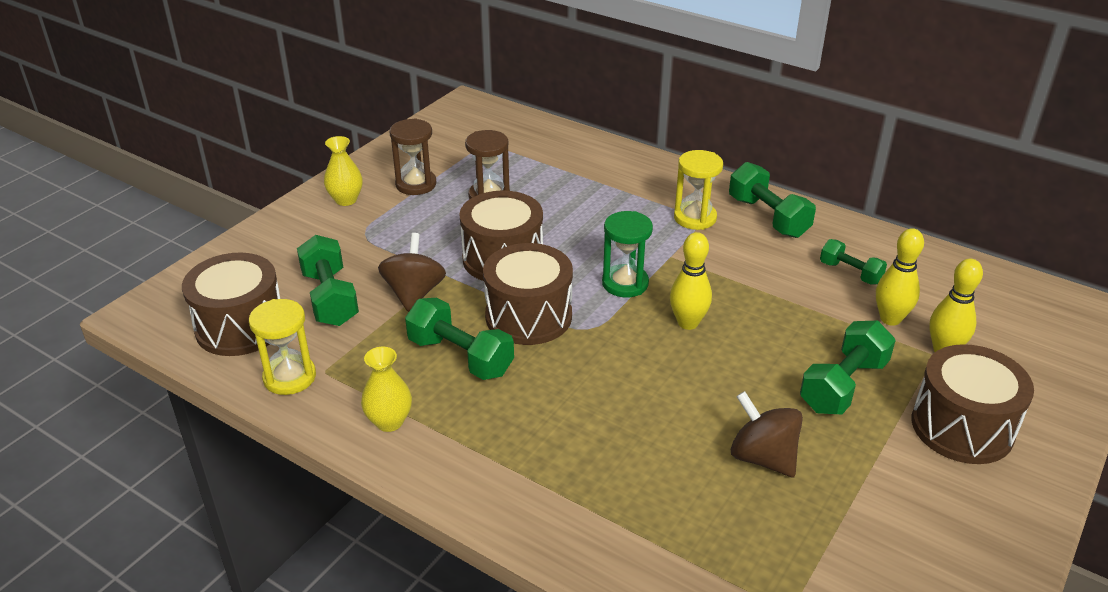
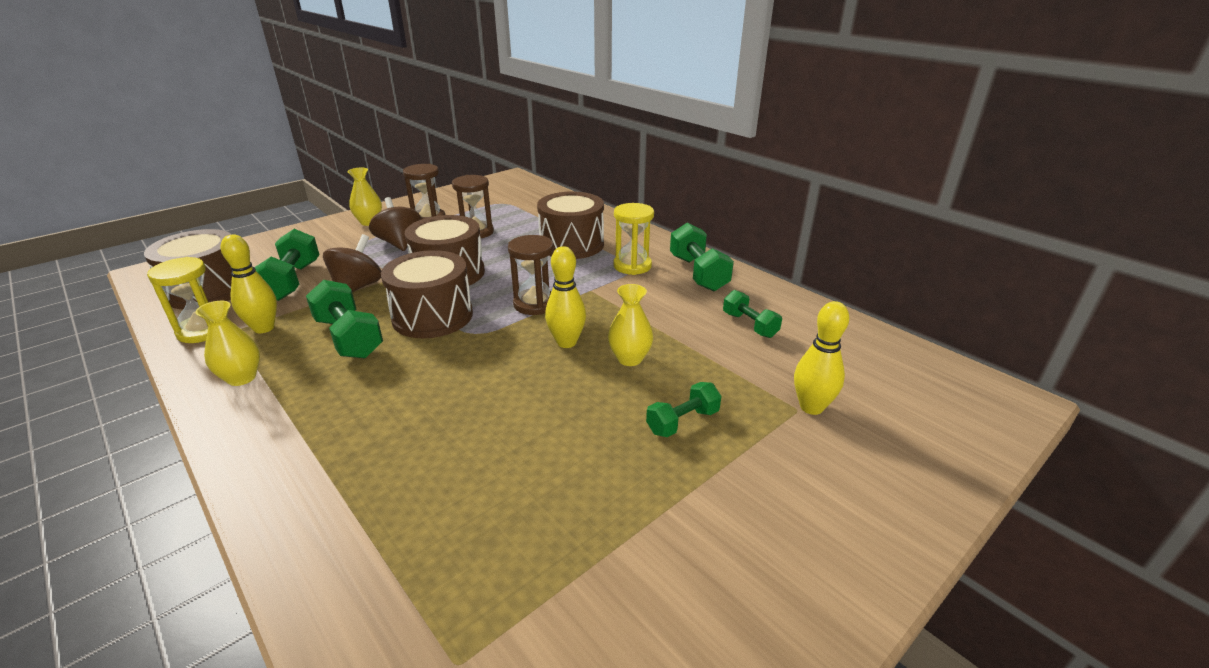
camera: 15 degrees right, 5 degrees down
(625, 283) = (534, 304): green hourglass -> brown hourglass
(759, 330) = (629, 358): none -> yellow vase
(762, 457) = (551, 476): brown spinning top -> brown spinning top (399, 243)
(843, 385) = (682, 422): green dumbbell -> green dumbbell, size x0.62
(890, 319) = (768, 369): yellow bowling pin -> yellow bowling pin (264, 328)
(962, 427) = (793, 488): brown drum -> brown drum (571, 245)

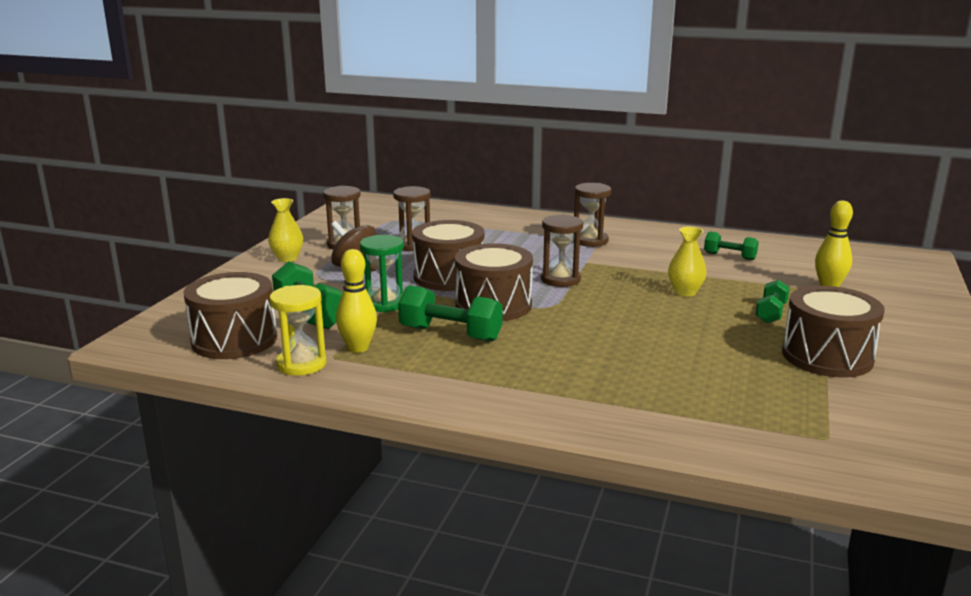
camera: 30 degrees left, 10 degrees down
(242, 378) = (412, 379): yellow vase -> none
(357, 287) = (384, 303): brown spinning top -> green hourglass
(566, 342) = (626, 294): yellow bowling pin -> none
(571, 245) = (516, 237): brown drum -> brown drum (827, 356)
(632, 266) = (590, 241): yellow hourglass -> brown hourglass
(698, 273) = (646, 235): green dumbbell -> none

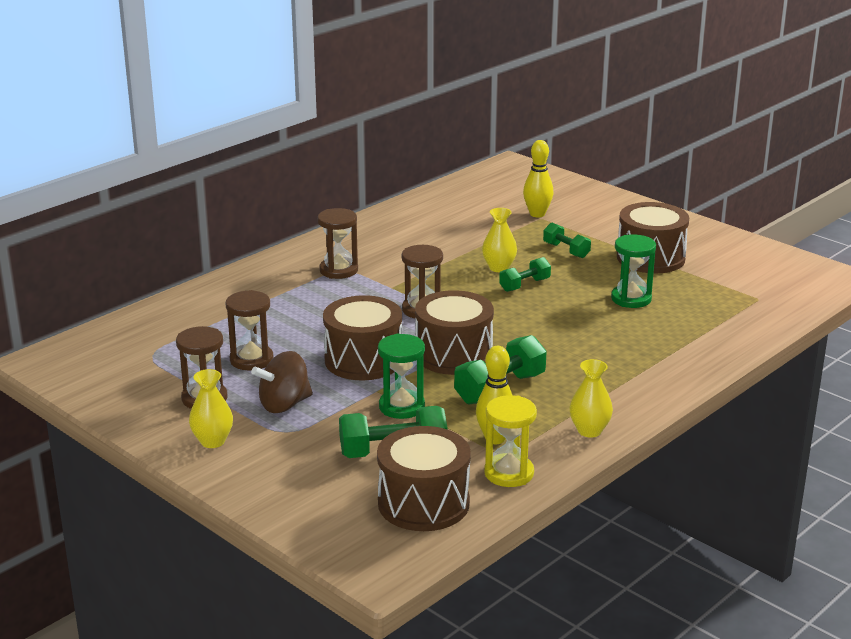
camera: 65 degrees left, 5 degrees up
(405, 387) = (589, 431): none -> yellow vase
(711, 362) = (631, 299): none -> green hourglass
(729, 256) = (440, 226): green dumbbell -> green dumbbell (524, 285)

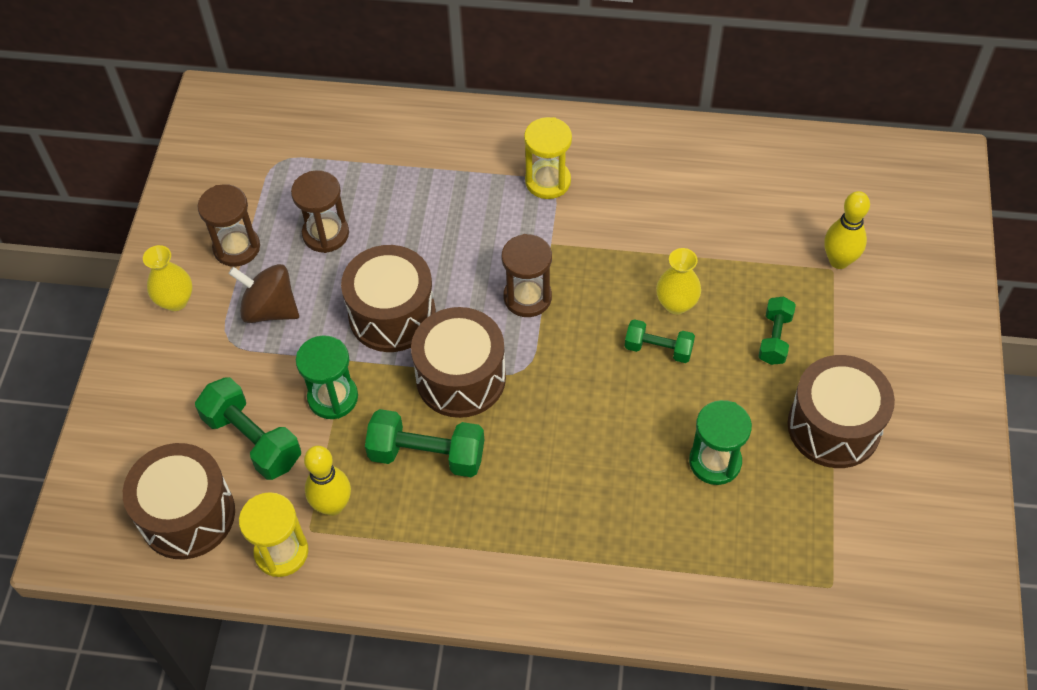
camera: 55 degrees right, 30 degrees up
(338, 270) = (548, 181): brown hourglass -> yellow hourglass
(589, 431) = (406, 576): yellow vase -> none

